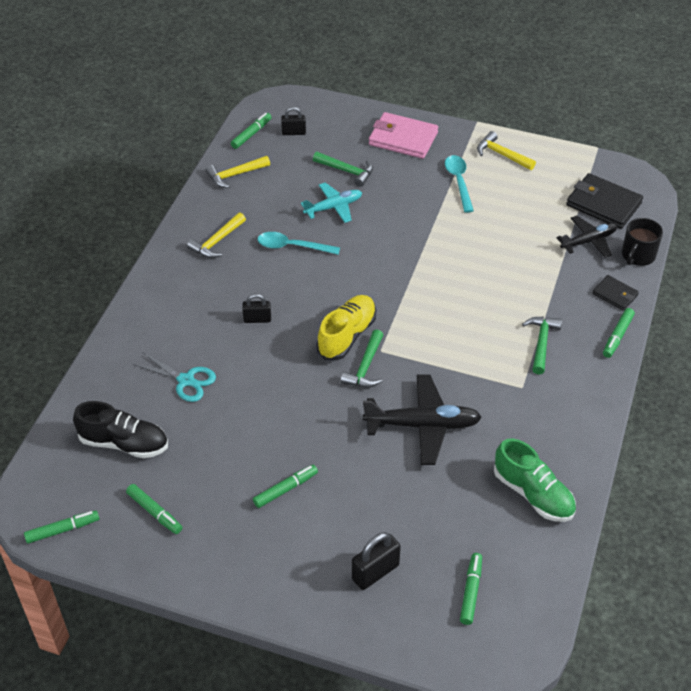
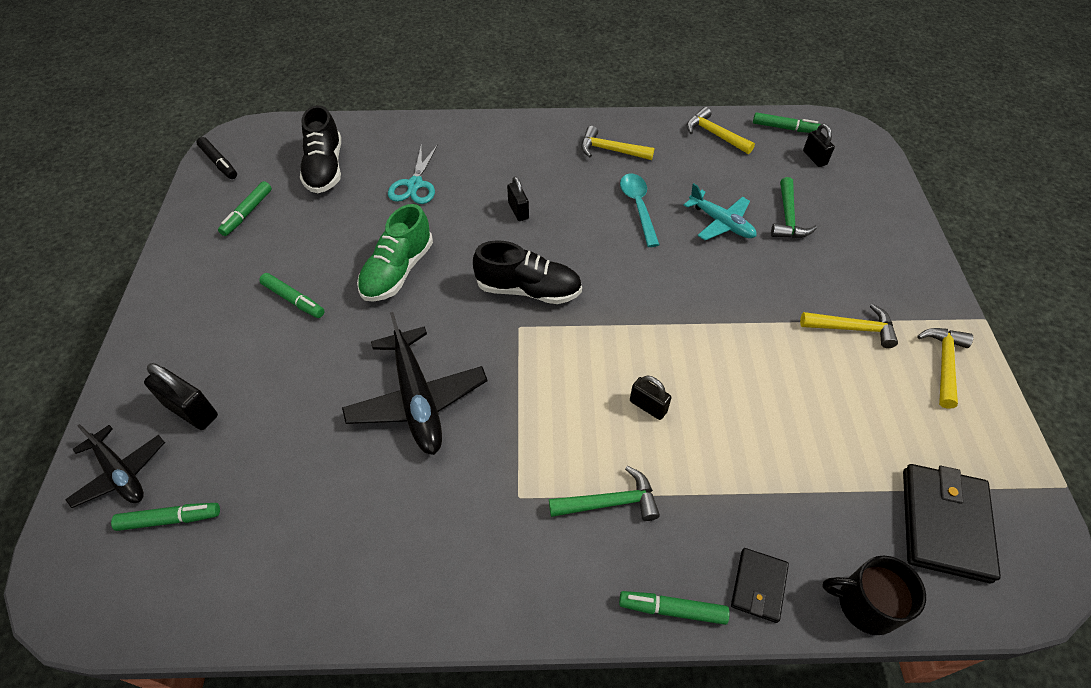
camera: 70 degrees right, 5 degrees up
(62, 530) = (219, 162): green marker -> black marker
(347, 335) = (529, 290): yellow shoe -> black shoe
(365, 367) = (487, 320): green hammer -> none
(403, 138) = (885, 252): pink wallet -> none
(458, 181) = (853, 328): turquoise spoon -> yellow hammer
(478, 302) = (648, 406): none -> black padlock
(533, 494) = (336, 557): green shoe -> green shoe (397, 271)
(588, 241) = (849, 520): black plane -> black plane (121, 473)

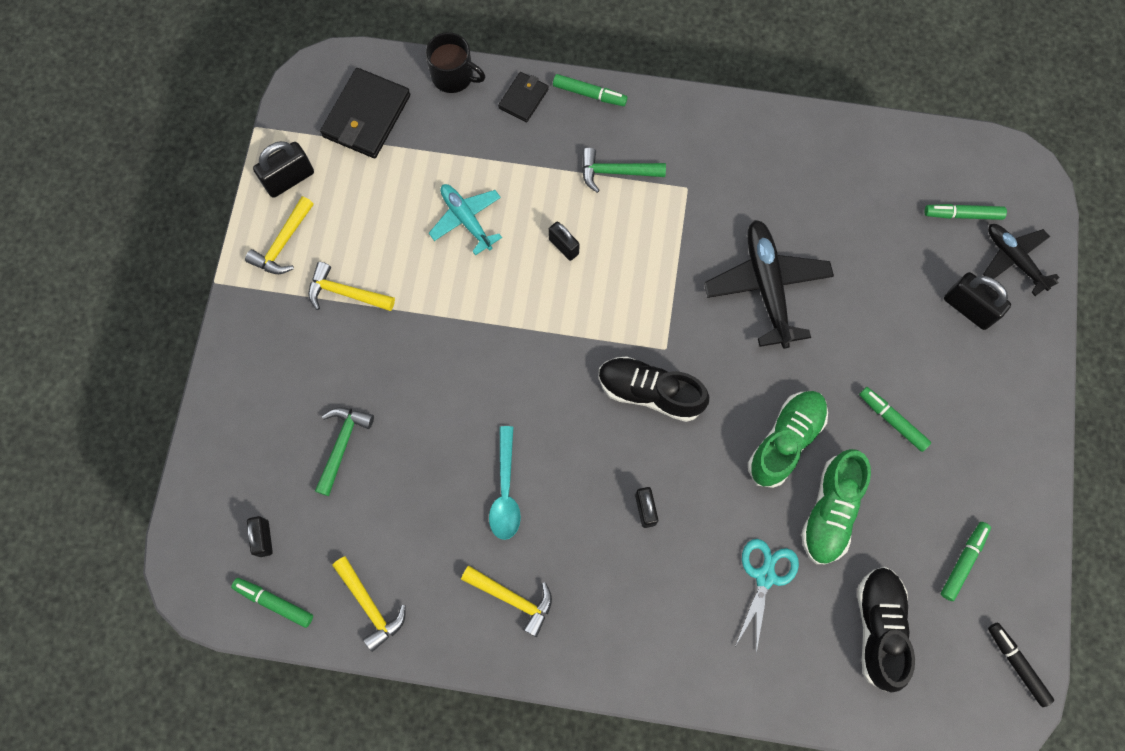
camera: 170 degrees left, 20 degrees up
(359, 229) = (830, 511): none -> green shoe
(721, 223) = (419, 450): turquoise plane -> turquoise plane (466, 219)
(983, 430) = (289, 179): none -> black padlock

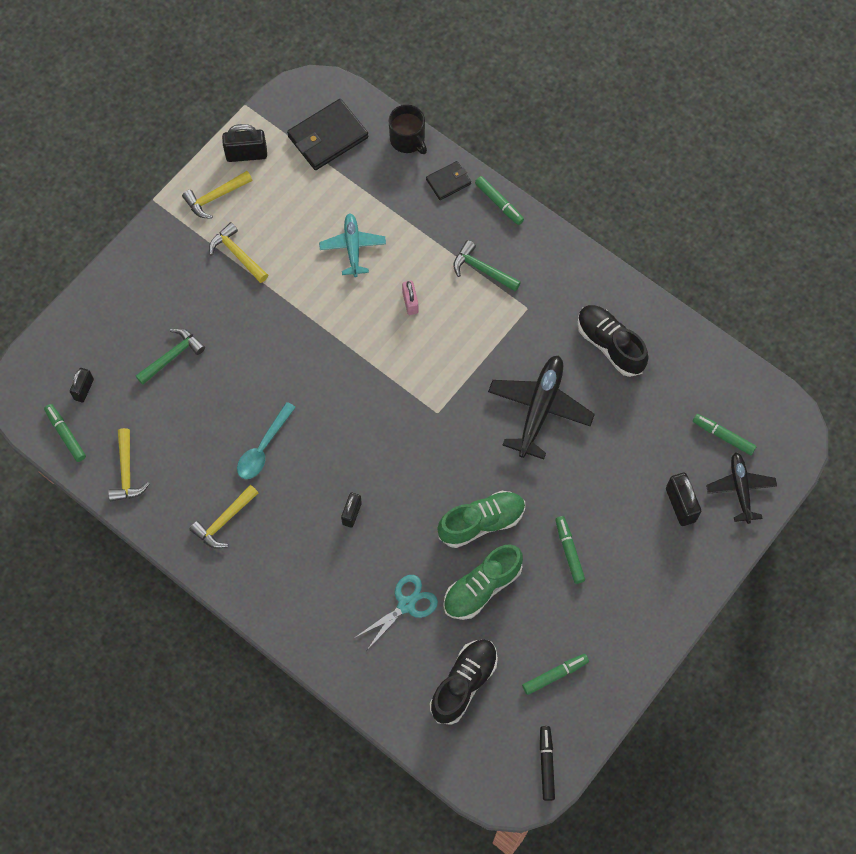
camera: 30 degrees right, 5 degrees down
(513, 598) = (224, 521): yellow hammer -> yellow hammer turned 75 degrees clockwise
(563, 246) = (410, 302): black padlock -> pink padlock
(649, 392) = (406, 436): black shoe -> black shoe (610, 345)

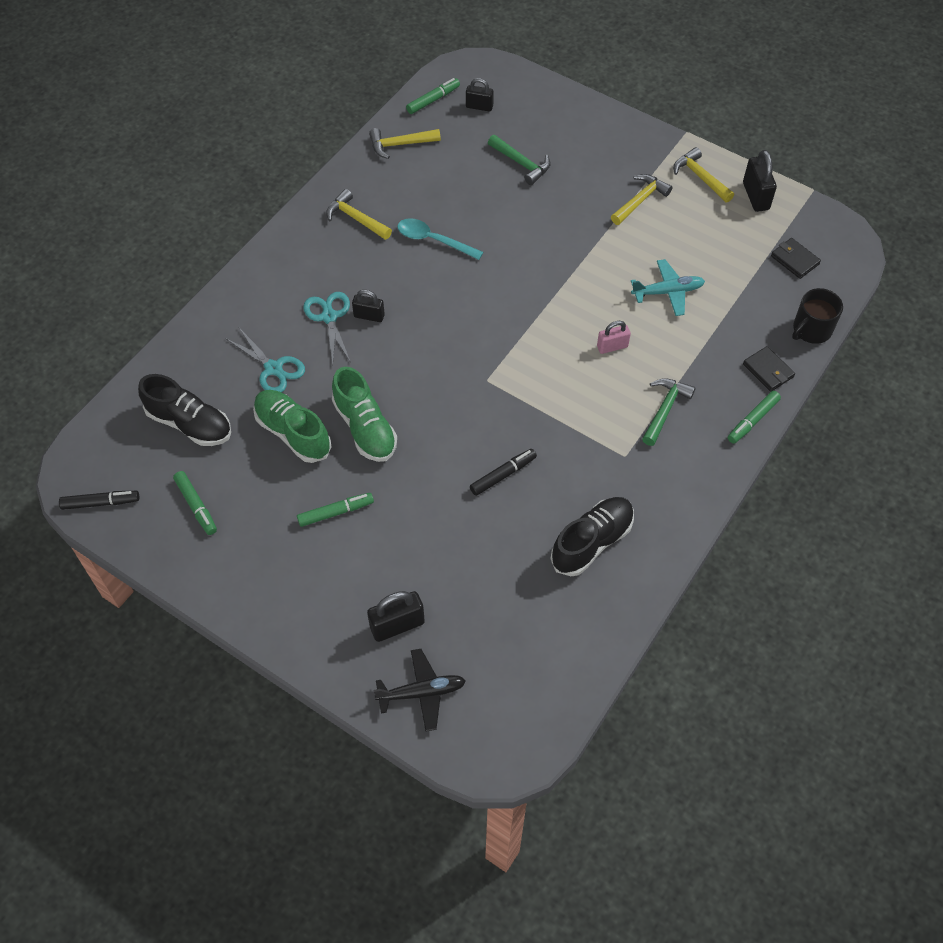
camera: 85 degrees right, 10 degrees down
(328, 137) = (795, 260): black wallet -> black wallet, size x0.56
(348, 551) = (329, 317): none -> turquoise scissors
(540, 408) = (503, 475): black plane -> black marker
(723, 436) = (489, 671): green marker -> none

